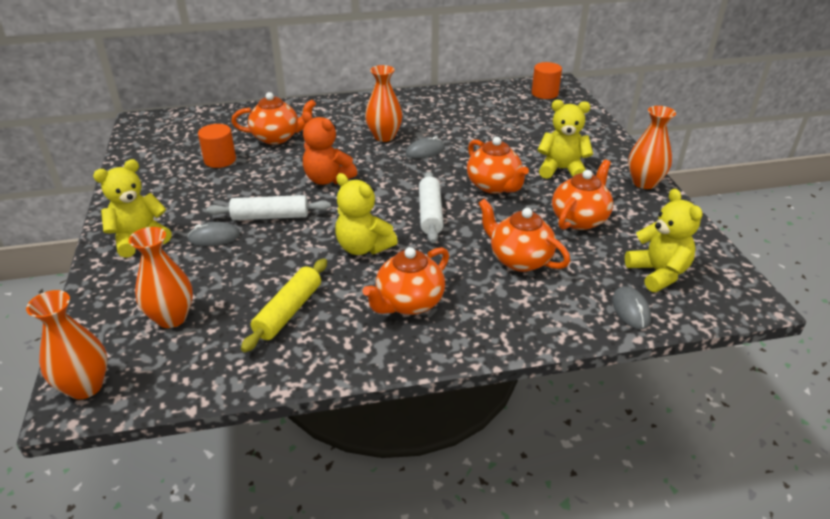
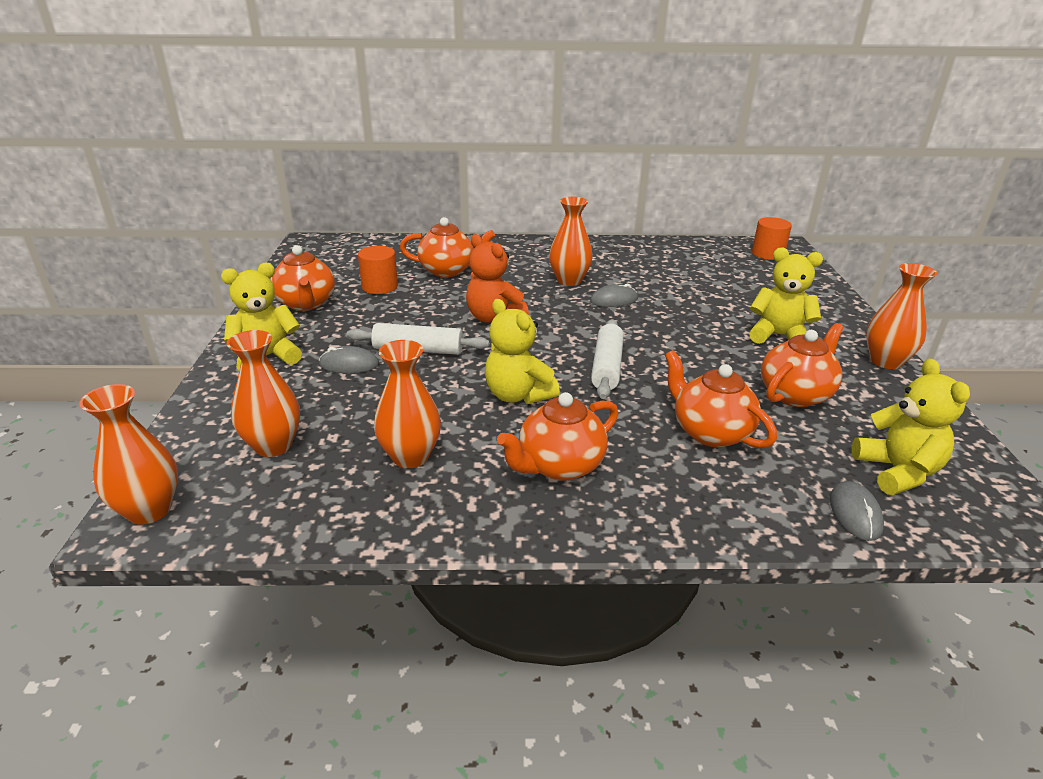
camera: 10 degrees right, 5 degrees down
(289, 311) = (410, 456): yellow rolling pin -> orange vase
(494, 186) = (691, 345): orange teapot -> orange teapot (306, 303)

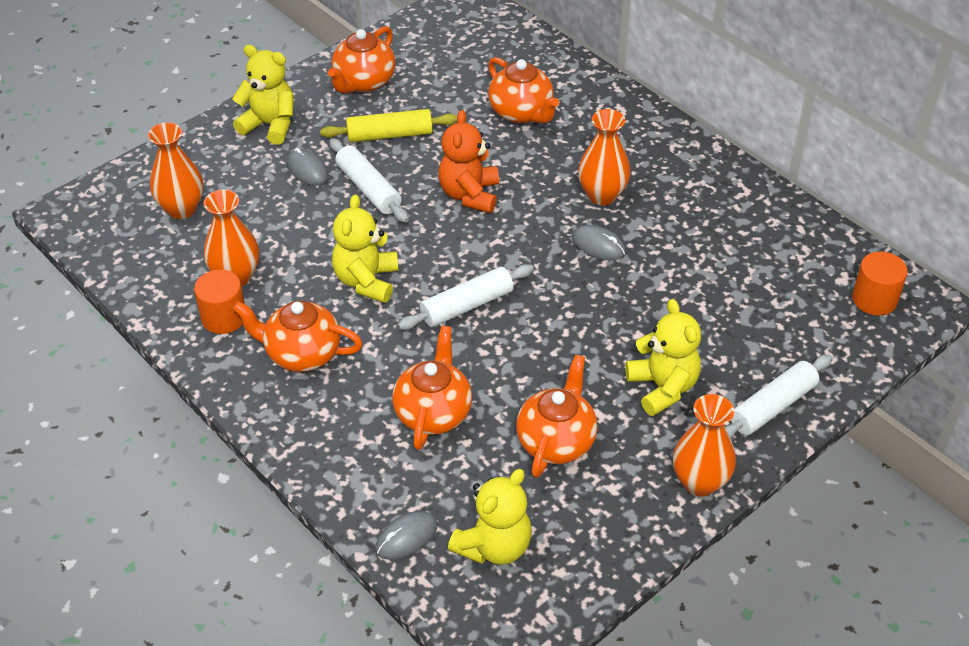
camera: 50 degrees right, 15 degrees up
(149, 510) = (80, 209): orange vase -> none
(379, 318) = (389, 135): none -> yellow rolling pin
(380, 287) = (440, 97): orange cylinder -> orange cylinder (224, 317)
(795, 394) = (556, 441): orange teapot -> orange teapot turned 75 degrees counterclockwise
(832, 312) = (772, 406): none -> white rolling pin

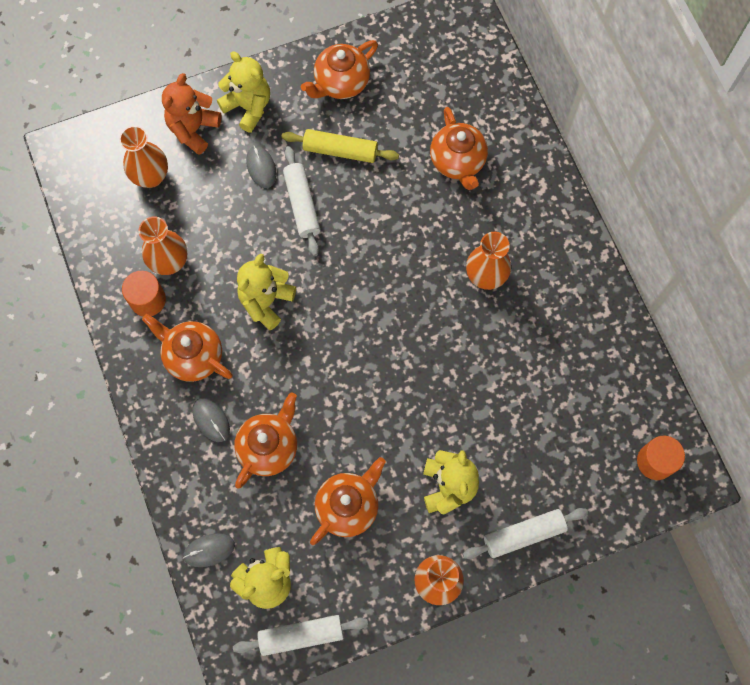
camera: 20 degrees right, 25 degrees up
(467, 305) = (333, 353): white rolling pin -> white rolling pin (301, 635)
(469, 195) = (379, 239): orange teddy bear -> orange teddy bear (193, 129)
(598, 245) = (460, 328): grey mouse -> grey mouse (211, 420)

